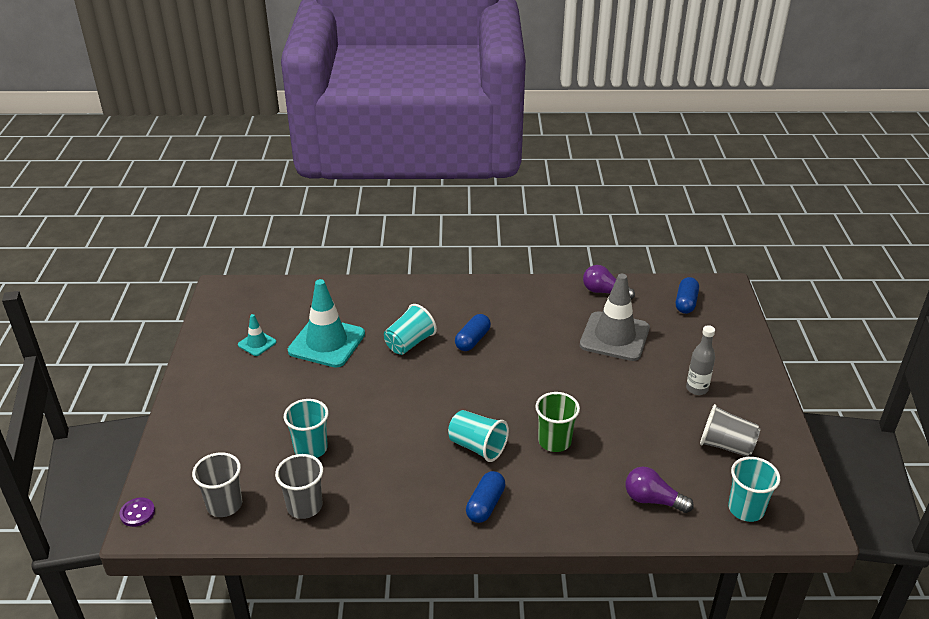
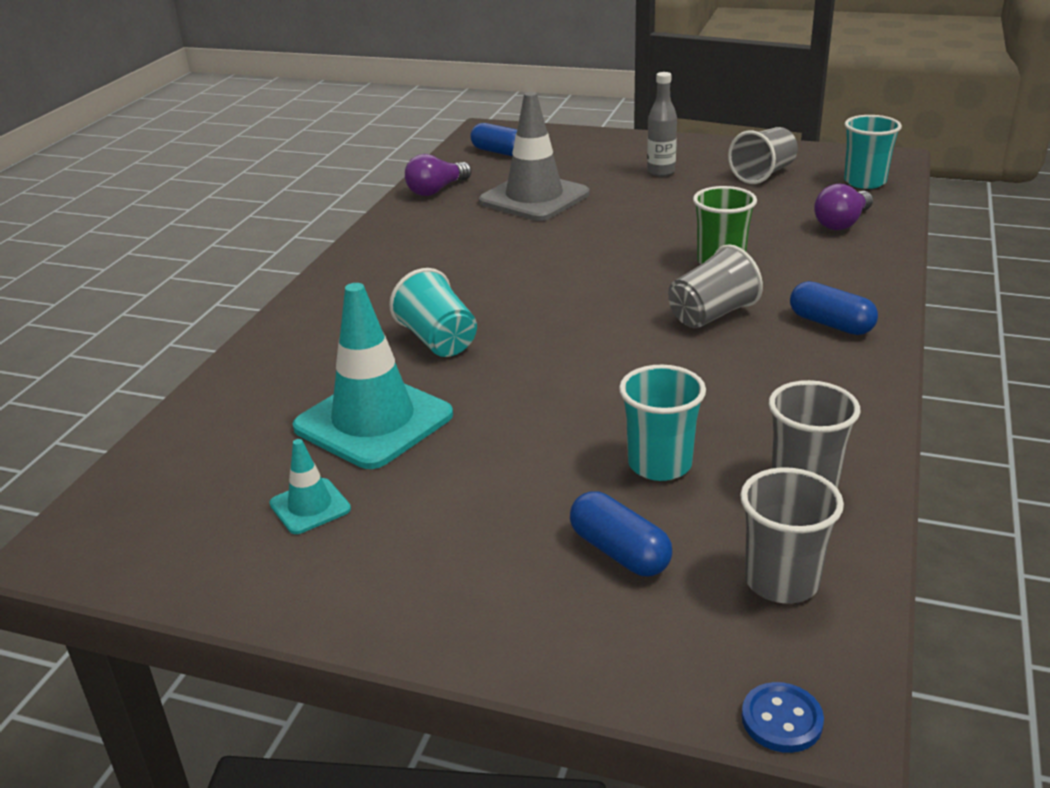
camera: 70 degrees left, 5 degrees down
(137, 513) = (781, 719): purple button -> blue button
(472, 340) = (470, 289): blue capsule -> blue capsule (619, 551)
(477, 447) = (711, 315): turquoise cup -> grey cup

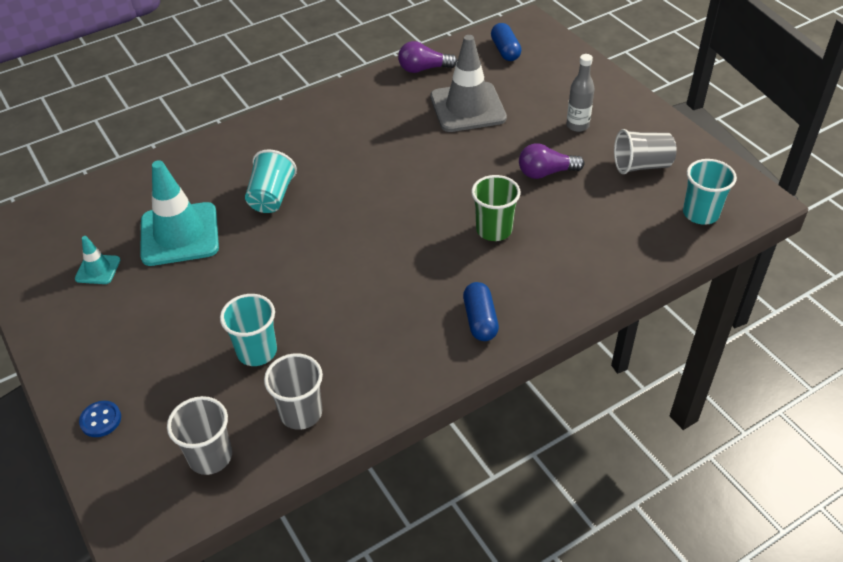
camera: 40 degrees right, 15 degrees up
(619, 551) = (173, 387): blue capsule -> none
(711, 315) = (426, 269): grey cup -> none
(781, 719) = (114, 518): blue button -> blue button (101, 420)
(842, 223) = (621, 243): purple light bulb -> purple light bulb (546, 173)

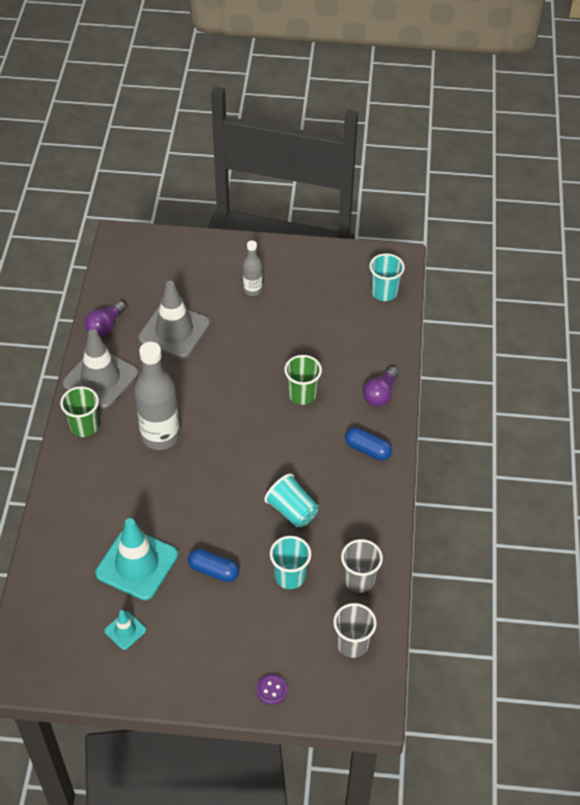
camera: 55 degrees left, 5 degrees up
(101, 420) = (271, 690): blue button -> purple button
(271, 197) = (152, 491): turquoise cup -> turquoise cup (292, 511)
(302, 118) = (84, 426): none -> green cup
(339, 167) = (160, 436): none -> grey bottle
(364, 98) = (100, 378): none -> grey traffic cone
(505, 50) = (136, 271): blue capsule -> blue capsule (213, 570)
(546, 173) = (278, 335): purple light bulb -> purple light bulb (380, 394)
(641, 166) = (319, 287): grey cup -> none

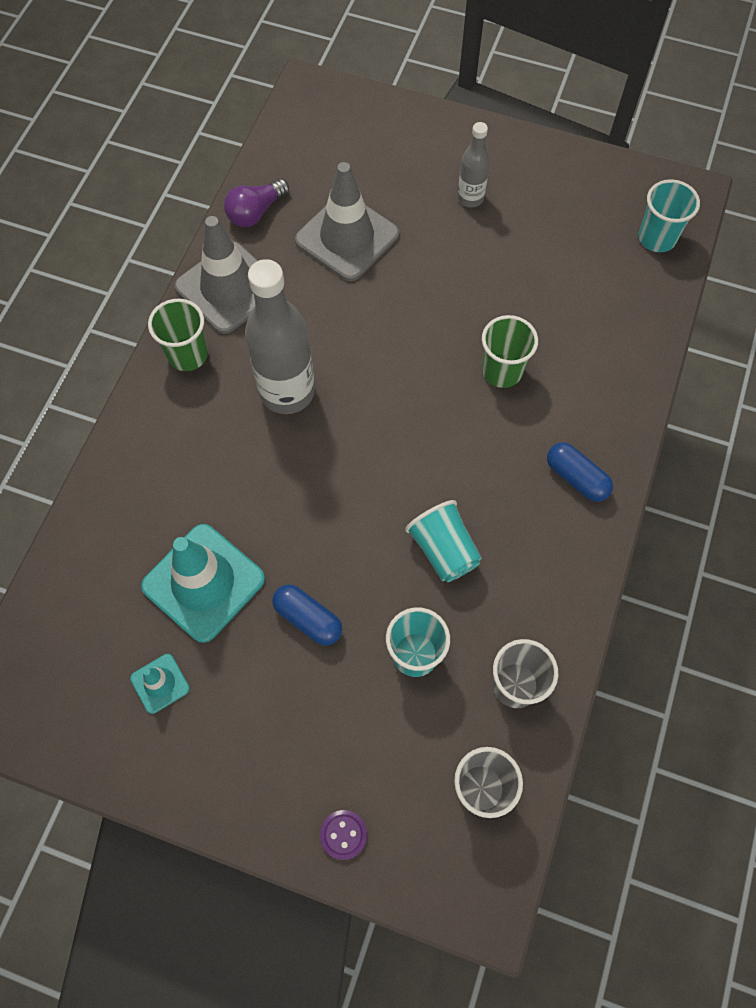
camera: 15 degrees right, 15 degrees up
(380, 394) = (615, 394): purple light bulb -> none

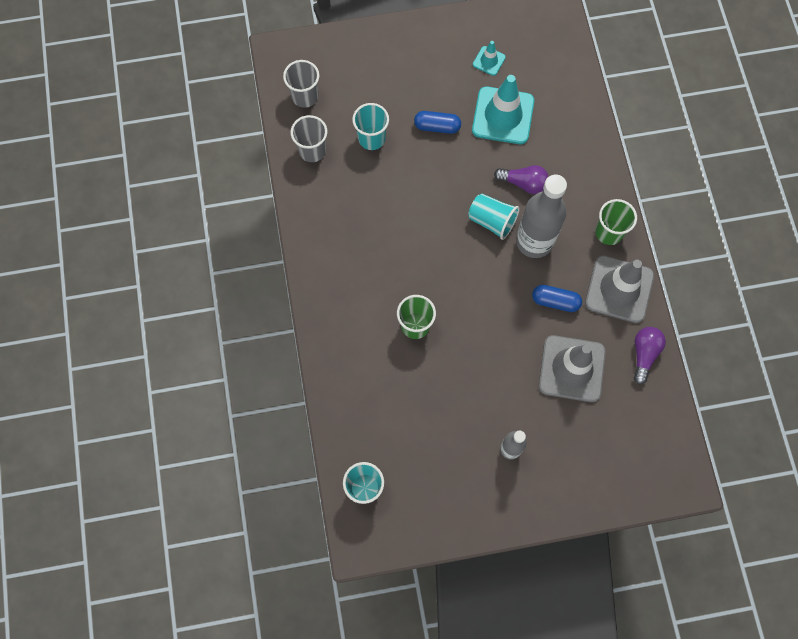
camera: 150 degrees right, 5 degrees up
(246, 471) = (523, 183): none -> purple light bulb
(343, 834) = (358, 46): purple button -> none
(443, 550) = (388, 198): turquoise cup -> turquoise cup (492, 221)
(576, 478) = (335, 279): blue capsule -> blue capsule (555, 301)

